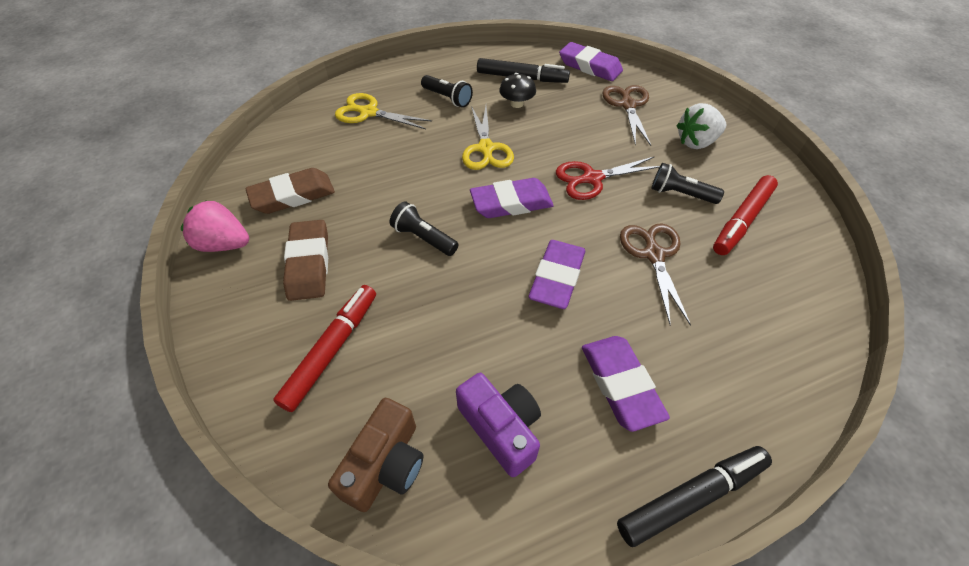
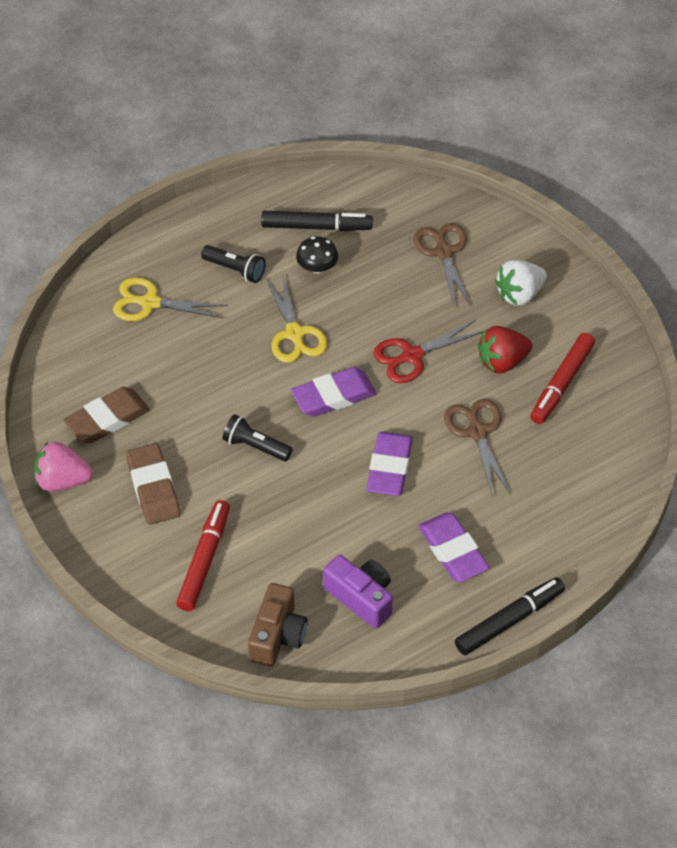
camera: 10 degrees left, 0 degrees up
(590, 66) = (395, 198): purple eraser -> none
(680, 194) = (502, 362): black flashlight -> red strawberry

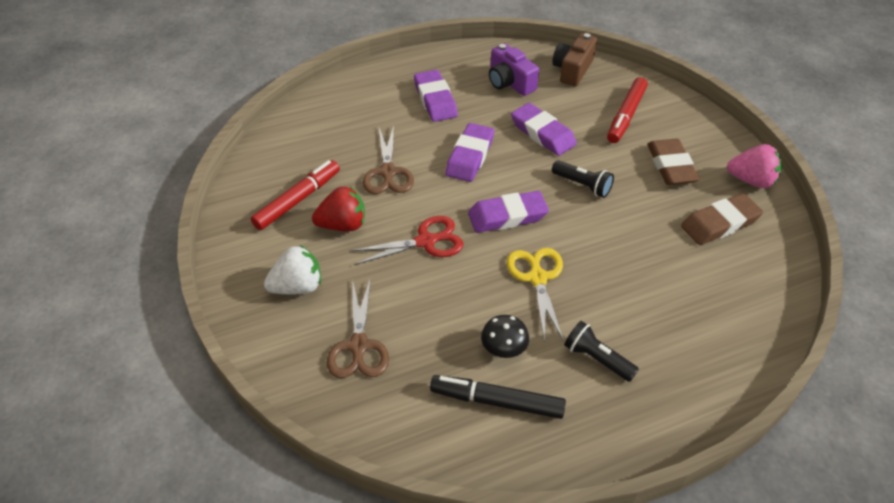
camera: 170 degrees left, 5 degrees down
(150, 303) = (691, 332): yellow scissors -> none
(307, 515) = (542, 133): none -> purple eraser
(509, 621) = (409, 60): black marker -> none

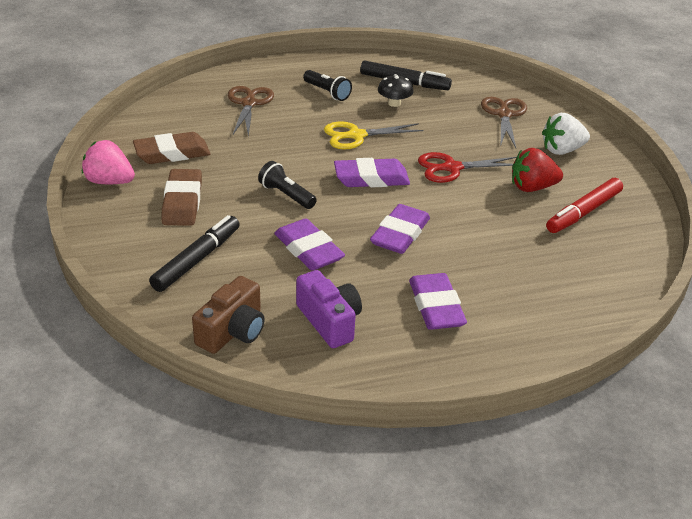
camera: 175 degrees left, 10 degrees down
(388, 172) = (492, 228): brown scissors -> brown scissors (249, 103)
(537, 278) = (356, 136): yellow scissors -> yellow scissors turned 75 degrees clockwise
(626, 115) = (197, 260): red marker -> black marker

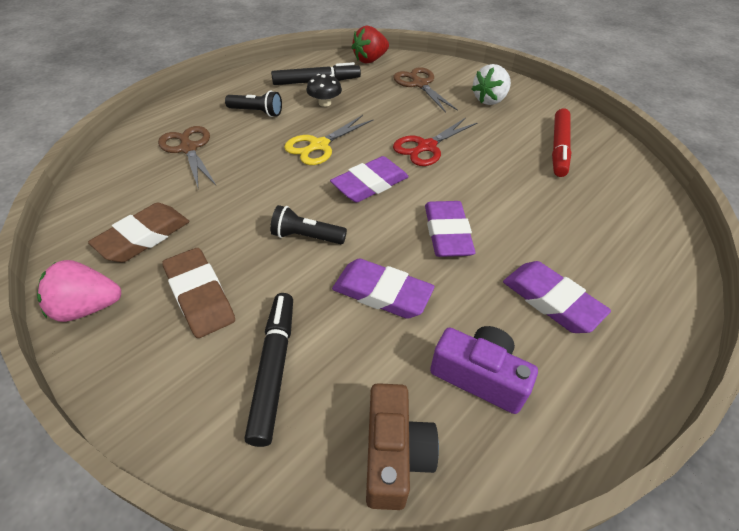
camera: 30 degrees left, 10 degrees up
(532, 187) = (502, 141): red strawberry -> red strawberry (370, 60)

